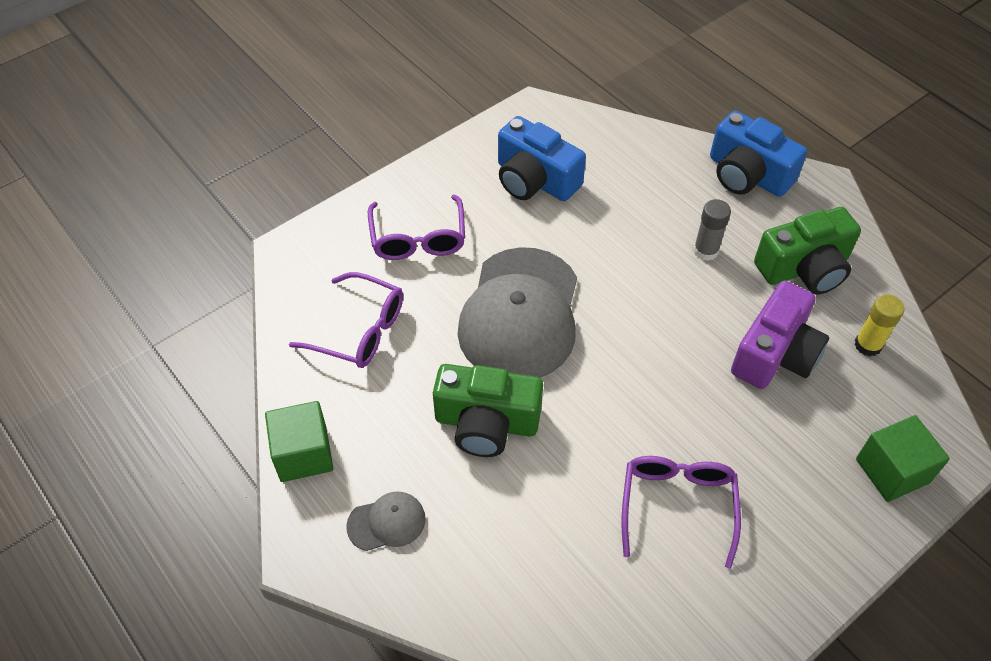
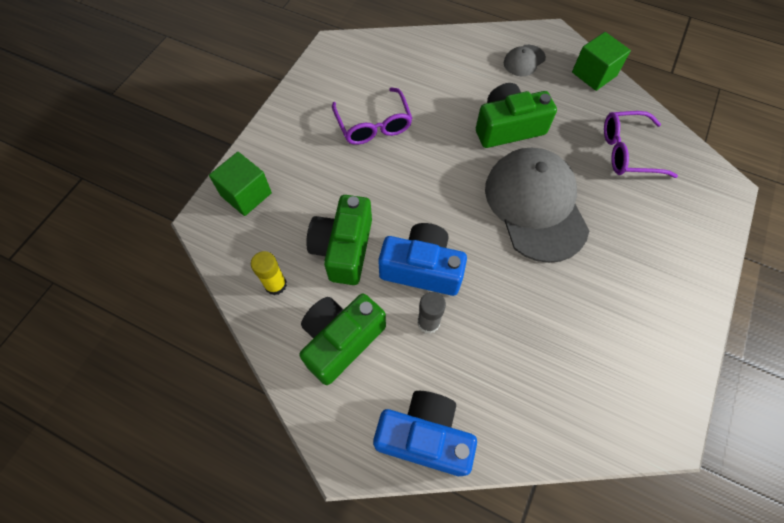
camera: 155 degrees right, 10 degrees up
(418, 238) = (651, 237): purple glasses -> none
(535, 180) = (607, 337): blue camera -> blue camera (422, 268)
(775, 354) = (344, 248): purple camera -> green camera

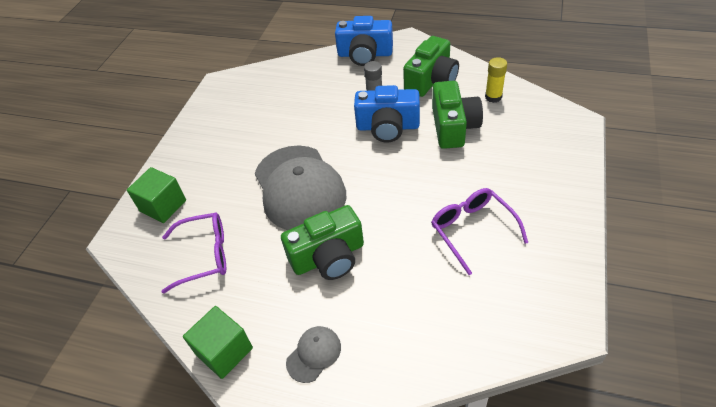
camera: 175 degrees right, 15 degrees down
(246, 194) = (557, 145): green cube -> green cube (163, 206)

